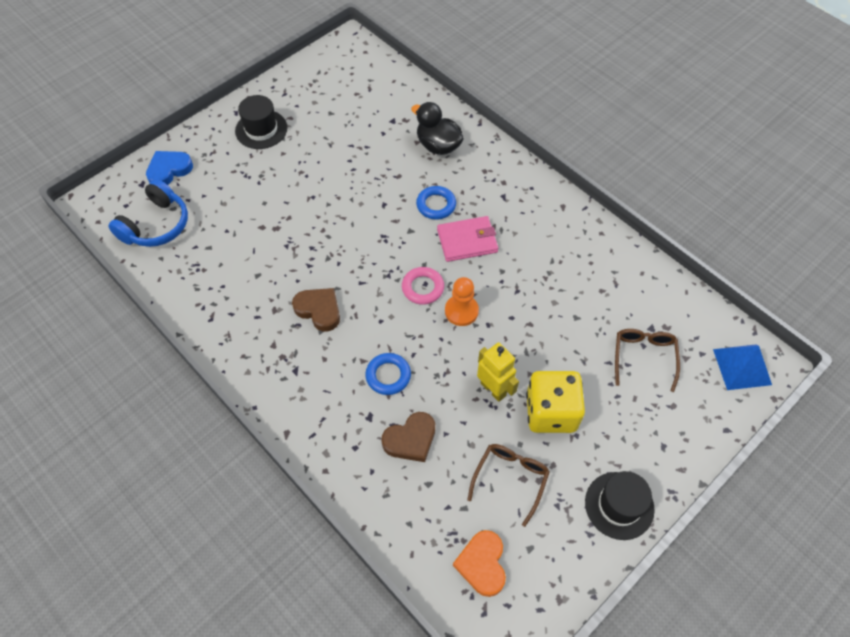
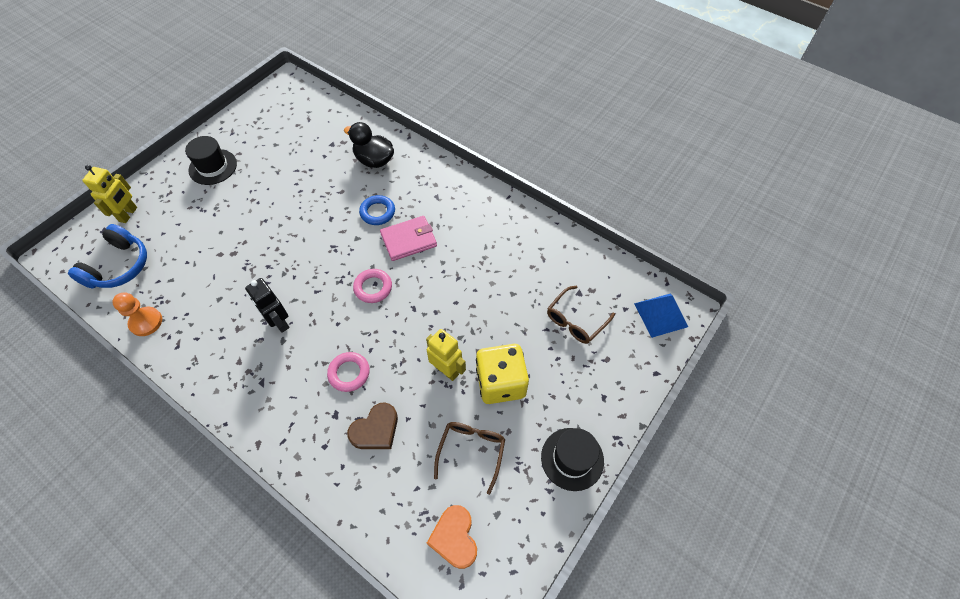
camera: 10 degrees left, 0 degrees up
(169, 170) = (128, 214): blue heart -> yellow robot
(319, 310) = (279, 322): brown heart -> black robot
(388, 376) = (349, 373): blue ring -> pink ring
(461, 311) = (410, 303): orange pawn -> orange pawn (146, 322)
(643, 358) = (576, 320): brown glasses -> brown glasses turned 135 degrees counterclockwise

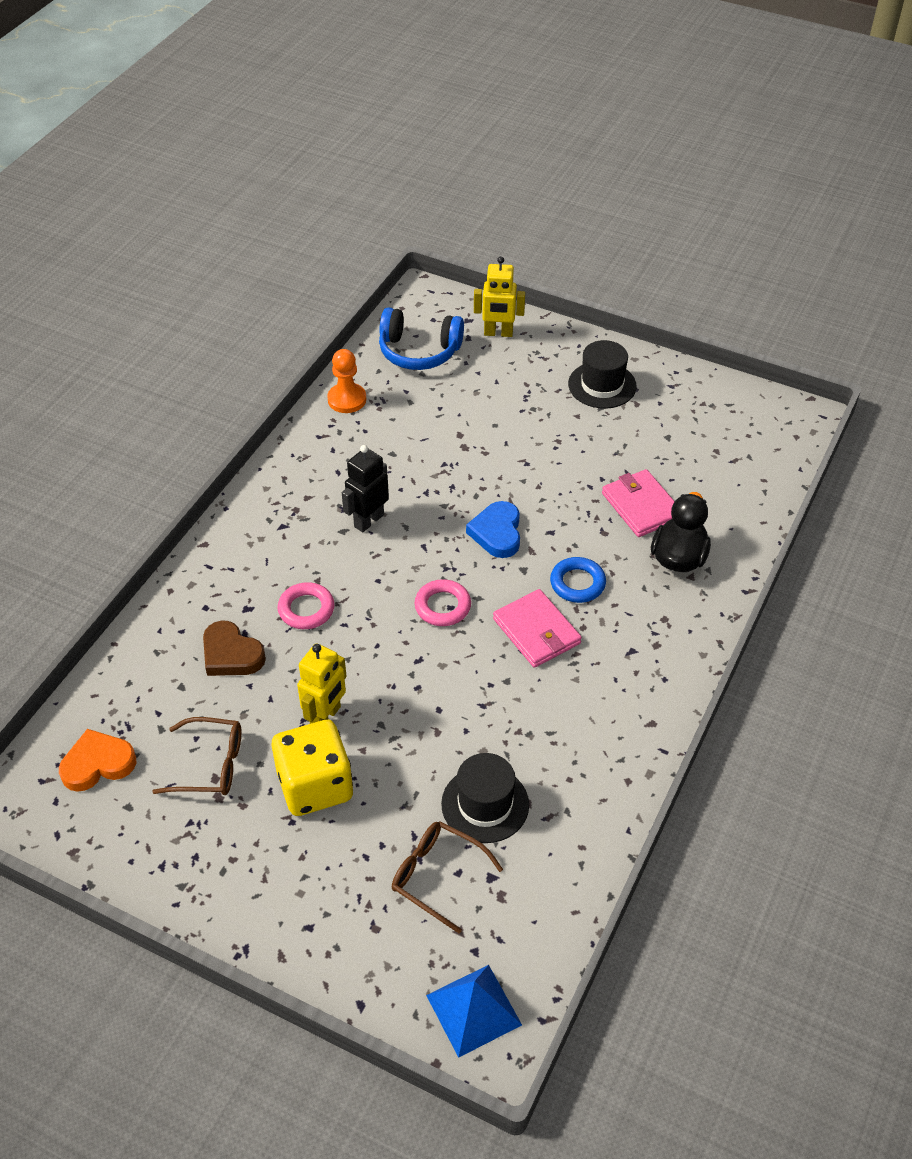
camera: 80 degrees right, 10 degrees down
(320, 247) = (497, 533): none -> blue heart
(327, 169) = (641, 506): none -> pink wallet
(572, 459) = (208, 890): black hat -> black hat (485, 804)

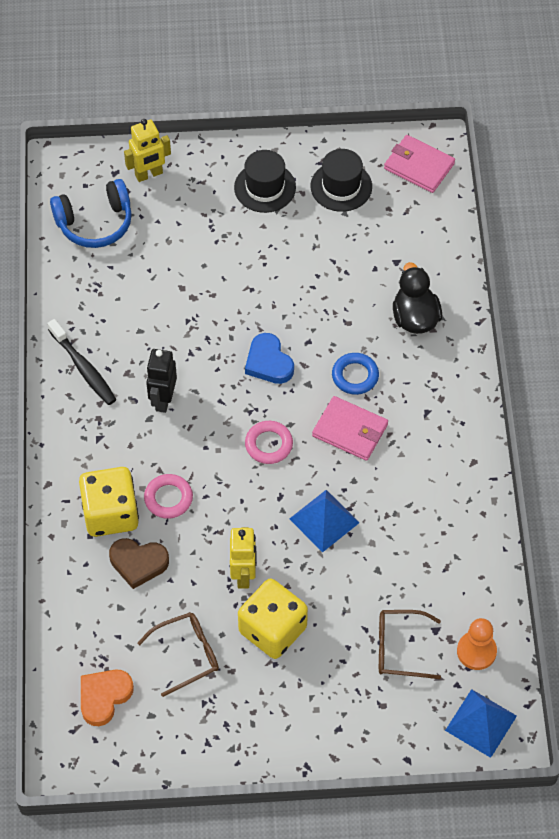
camera: 30 degrees left, 10 degrees up
(240, 597) = (110, 514): none -> yellow dice
(315, 462) = (84, 368): none -> black toothbrush
(347, 399) = (68, 298): orange pawn -> orange pawn (476, 651)
(448, 704) = (324, 520): none -> blue pyramid
(485, 804) = (398, 581): black hat -> black hat (341, 186)
(641, 506) = (362, 286): pink wallet -> pink wallet (419, 166)

